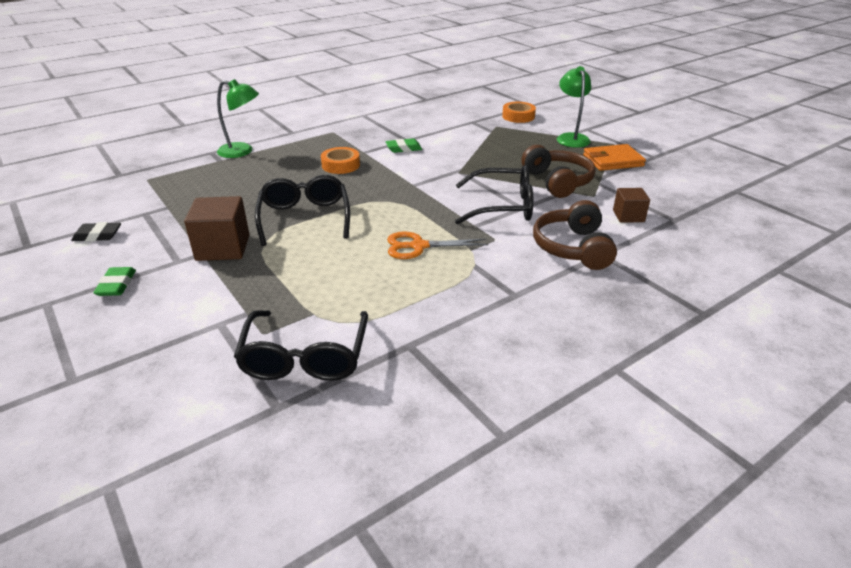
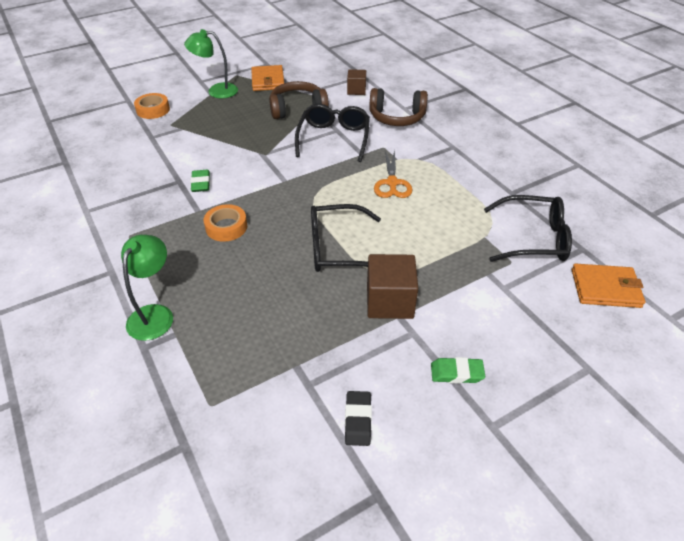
camera: 85 degrees left, 10 degrees up
(191, 419) = (605, 288): none -> orange wallet

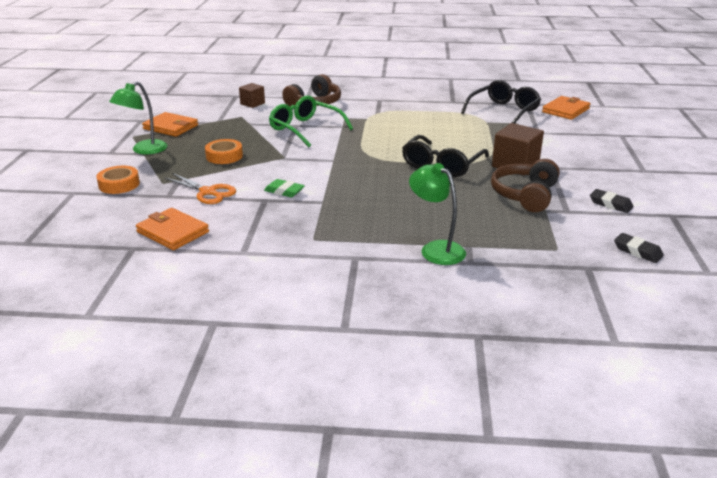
camera: 55 degrees left, 15 degrees down
(97, 166) = (172, 232): none -> orange wallet
(226, 227) = (361, 196): orange tape -> orange tape (224, 156)
(250, 483) = (637, 251): none -> black eraser
(297, 109) = (239, 129): brown headphones -> brown headphones (525, 195)
(334, 138) = (305, 129): black glasses -> green glasses
(392, 183) = (392, 128): orange scissors -> orange scissors (208, 192)
(456, 373) = (596, 166): green eraser -> none

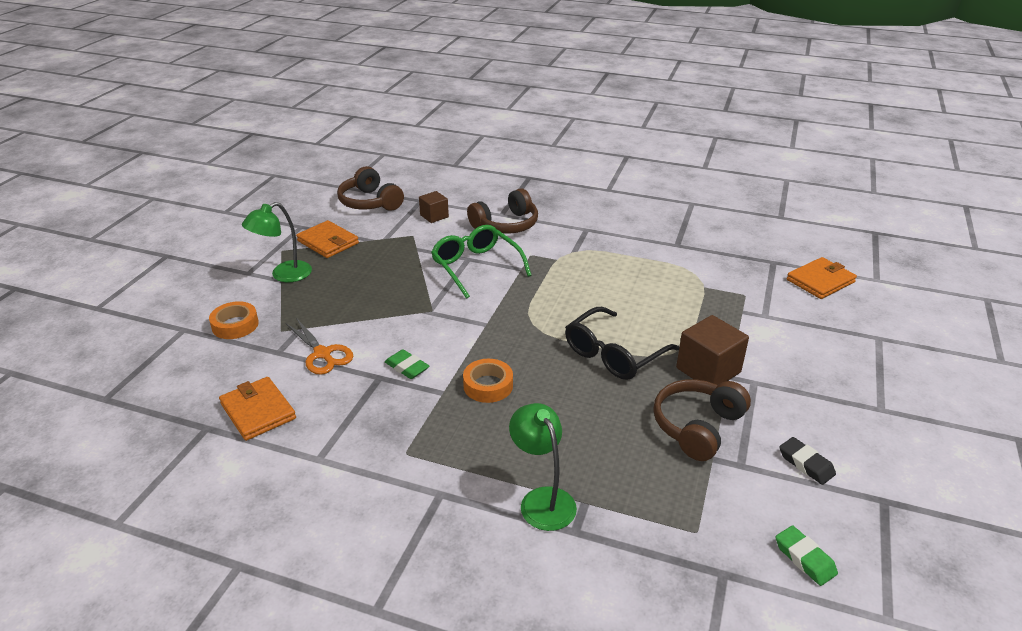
camera: 15 degrees right, 5 degrees up
(192, 100) = (370, 202): none -> brown headphones
(224, 156) = (365, 298): orange tape -> orange tape (488, 385)
(504, 111) = (736, 271): black glasses -> none
(637, 251) = (804, 558): black eraser -> green eraser

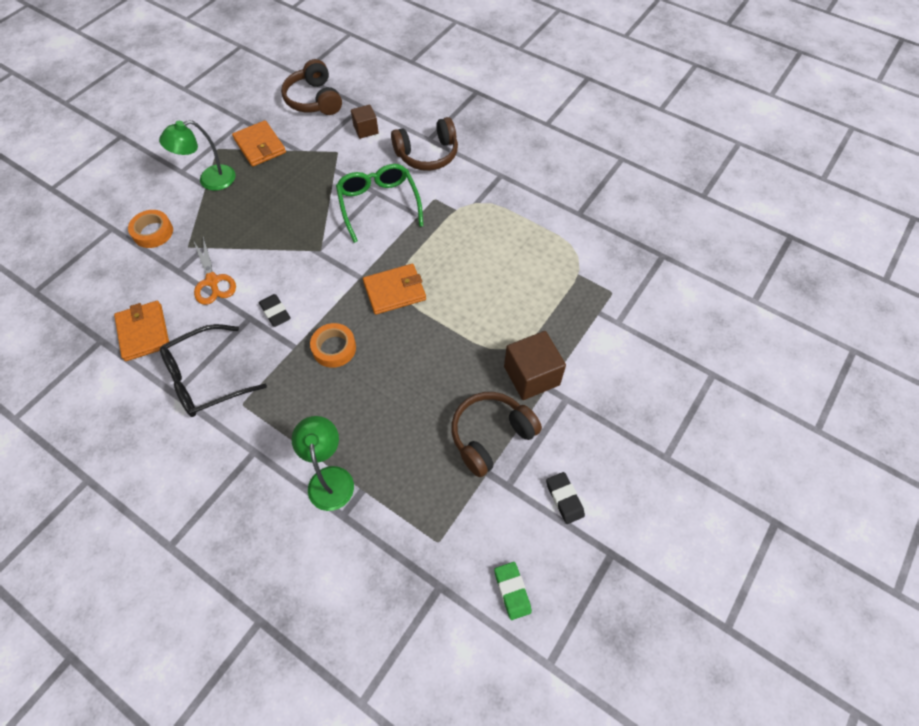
camera: 15 degrees right, 25 degrees up
(407, 367) = (275, 312): green eraser -> black eraser
(614, 354) = (456, 338): black glasses -> black glasses (206, 378)
(820, 281) = (696, 290): orange wallet -> orange wallet (395, 291)

